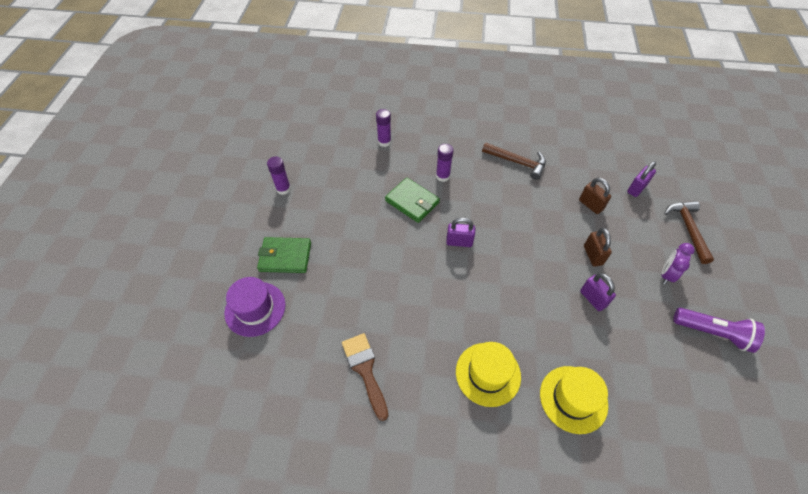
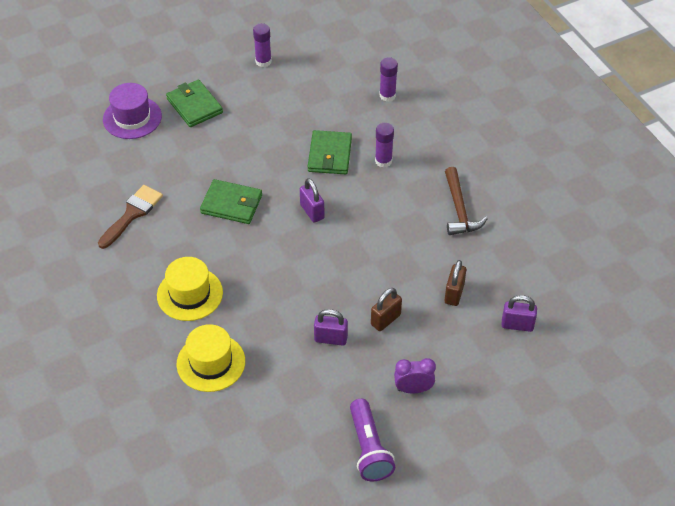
camera: 55 degrees right, 5 degrees down
(412, 289) = (231, 204): none -> green wallet
(593, 299) = (330, 339): purple padlock -> purple padlock turned 75 degrees clockwise
(688, 229) = (496, 390): brown hammer -> none

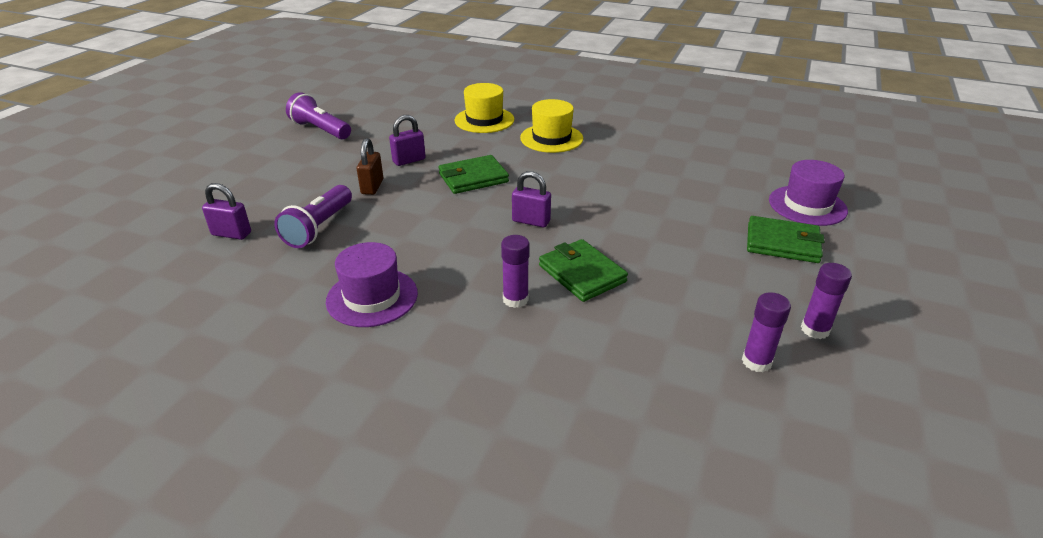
camera: 140 degrees right, 15 degrees down
(132, 214) = (672, 154): brown brush -> none
(231, 204) = (609, 193): green wallet -> green wallet (473, 178)
(387, 95) = (609, 382): purple glue stick -> purple glue stick (756, 362)
(413, 389) = (309, 163): purple clock -> none
(454, 293) = (319, 228): brown padlock -> purple flashlight
(459, 209) = (372, 297): brown hammer -> purple hat
(517, 325) = (231, 234): purple padlock -> purple padlock turned 45 degrees clockwise

